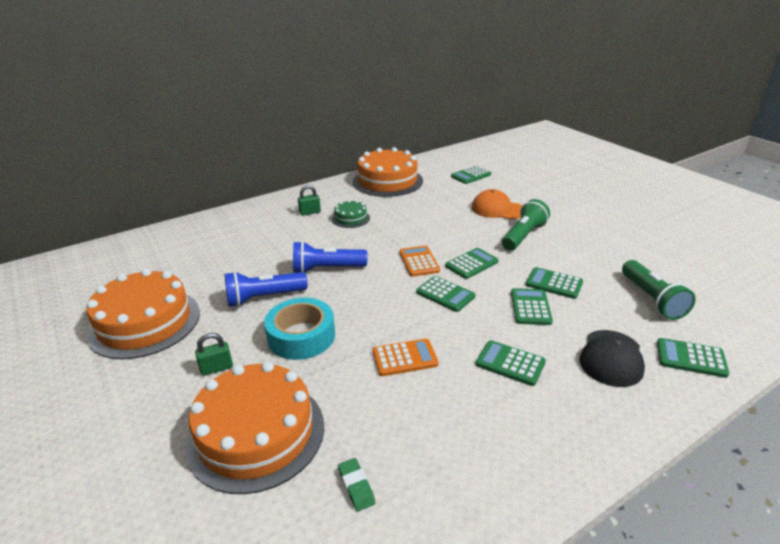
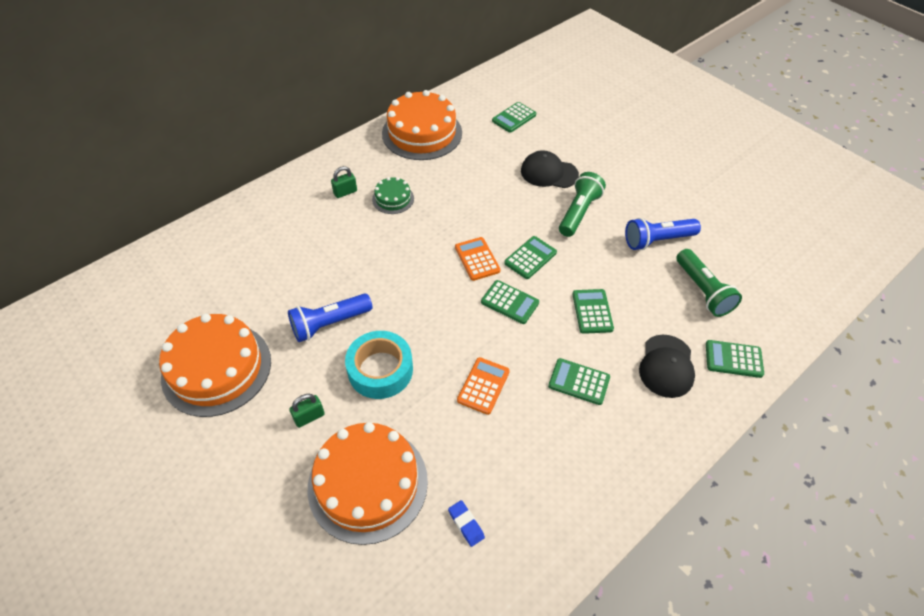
camera: 10 degrees left, 20 degrees up
(327, 269) = (384, 278): blue flashlight -> blue flashlight (657, 240)
(356, 486) = (466, 524): green eraser -> blue eraser
(405, 358) = (483, 386): orange calculator -> orange calculator turned 45 degrees counterclockwise
(498, 209) = (549, 173): orange cap -> black cap
(554, 283) = (612, 278): green calculator -> none

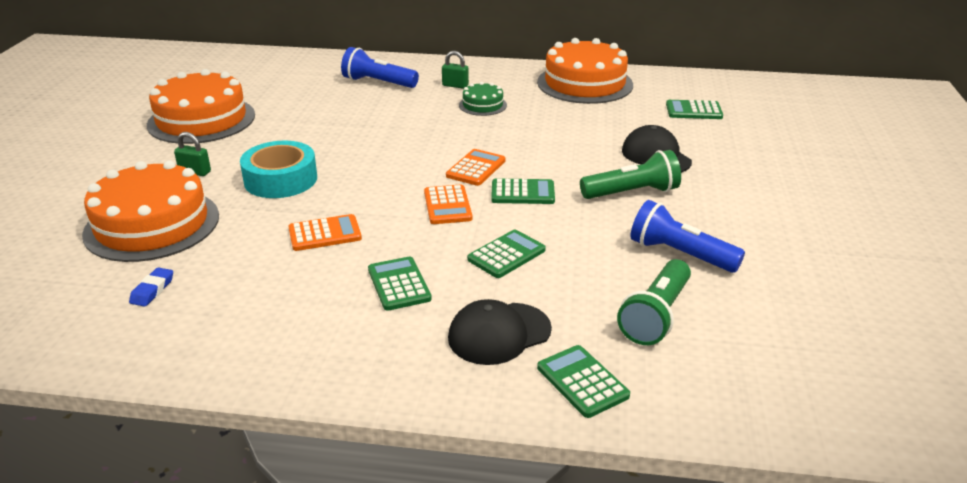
camera: 50 degrees right, 20 degrees down
(329, 324) = (302, 139): blue flashlight -> blue flashlight (378, 83)
(509, 302) = (447, 205): green calculator -> orange calculator

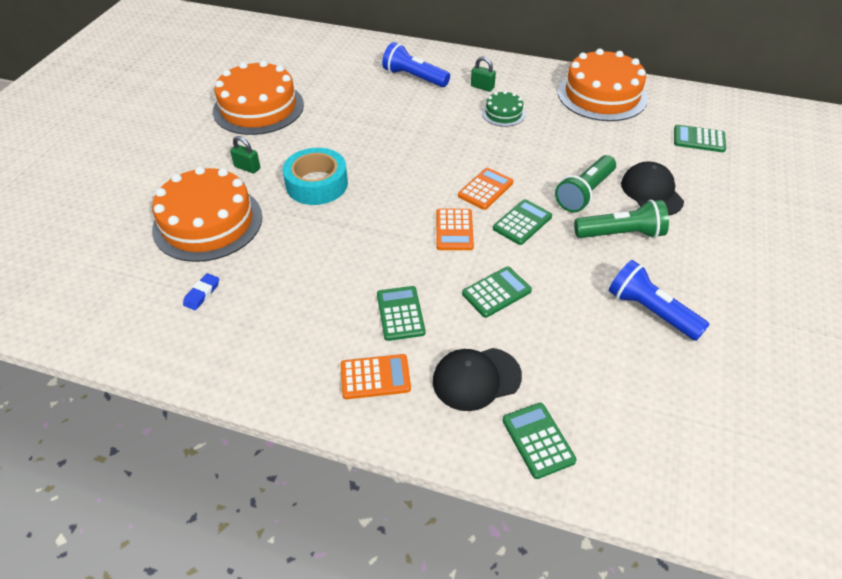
camera: 10 degrees right, 15 degrees up
(325, 234) = (346, 250): orange calculator -> orange calculator (375, 377)
(522, 193) = (522, 223): green calculator -> green calculator turned 60 degrees counterclockwise
(656, 316) = (615, 378): green flashlight -> green flashlight (585, 193)

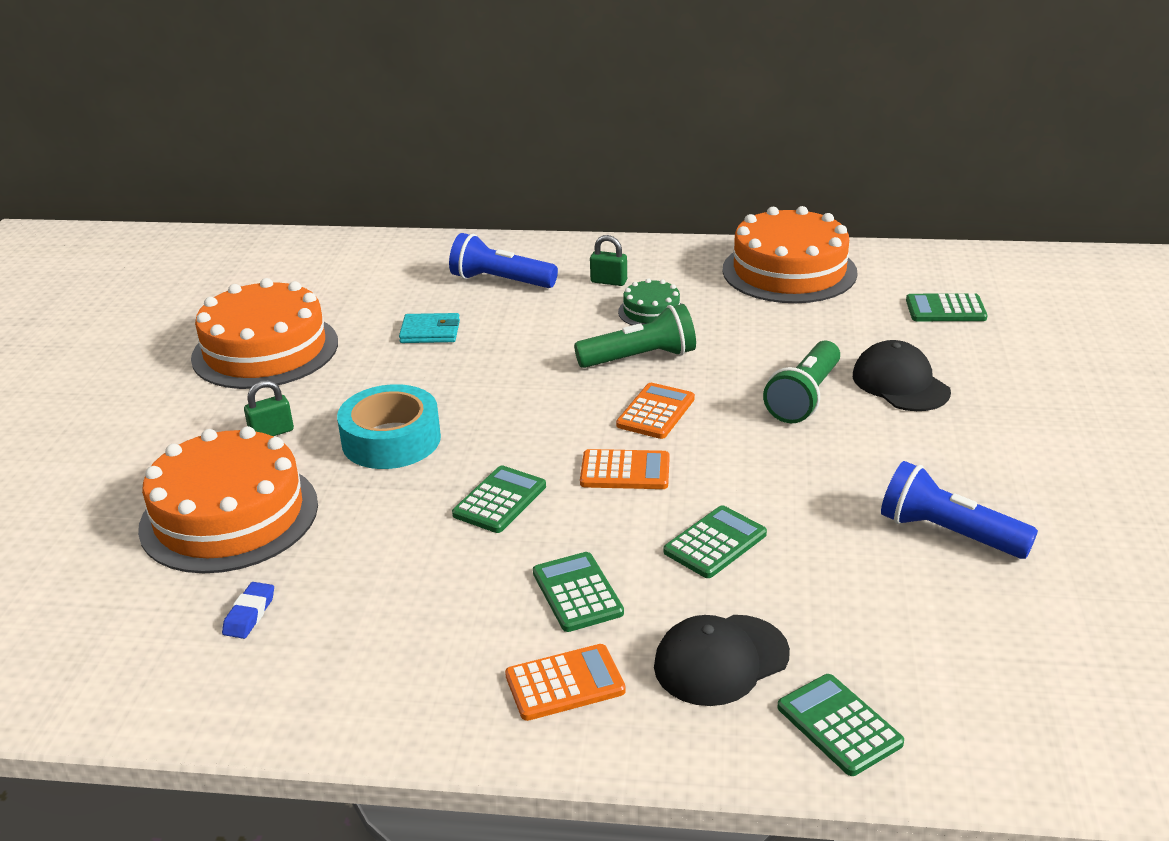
camera: 10 degrees left, 15 degrees down
(247, 167) = (272, 432): green padlock -> green padlock turned 45 degrees counterclockwise
(361, 109) = (430, 332): none -> turquoise wallet
(454, 230) = (625, 471): orange calculator -> orange calculator turned 75 degrees counterclockwise
(522, 223) = (725, 447): green calculator -> green calculator (500, 500)
(621, 234) = (873, 442): green flashlight -> green flashlight (640, 358)

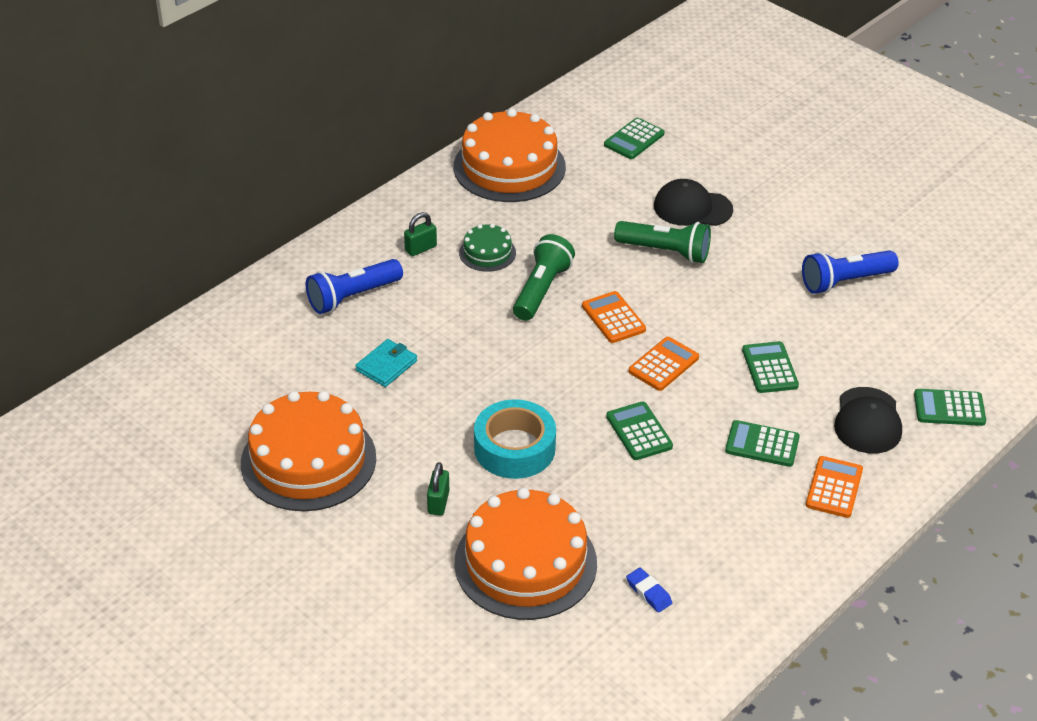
camera: 55 degrees left, 10 degrees up
(804, 397) = (665, 251): green flashlight -> green flashlight turned 45 degrees counterclockwise

